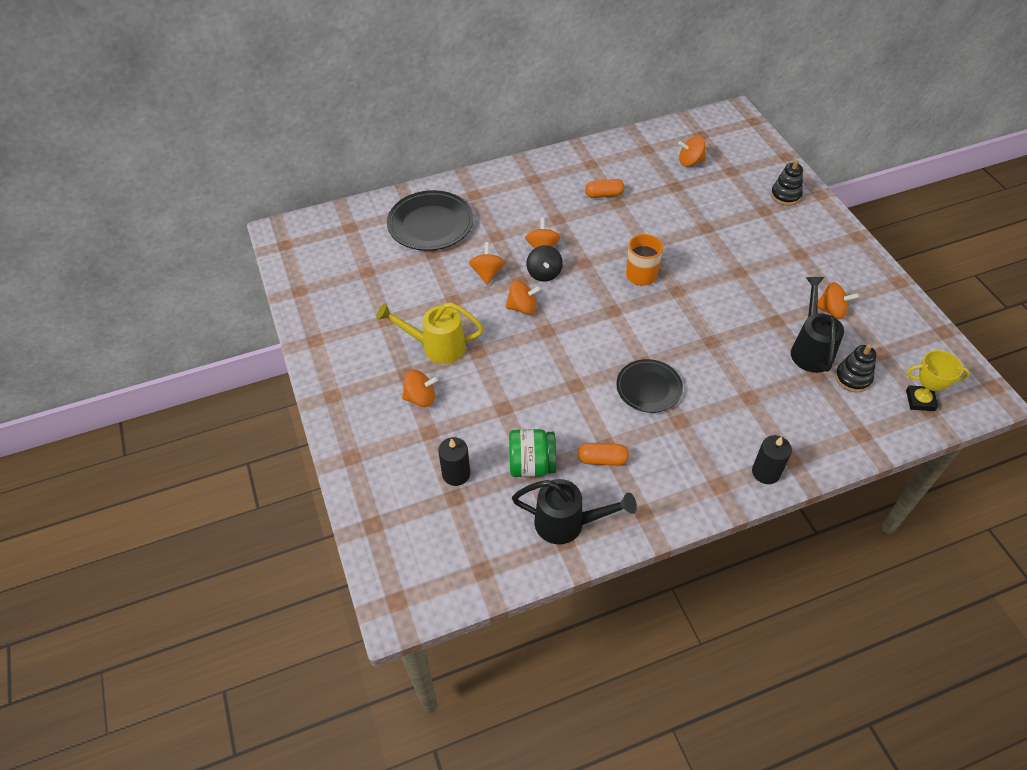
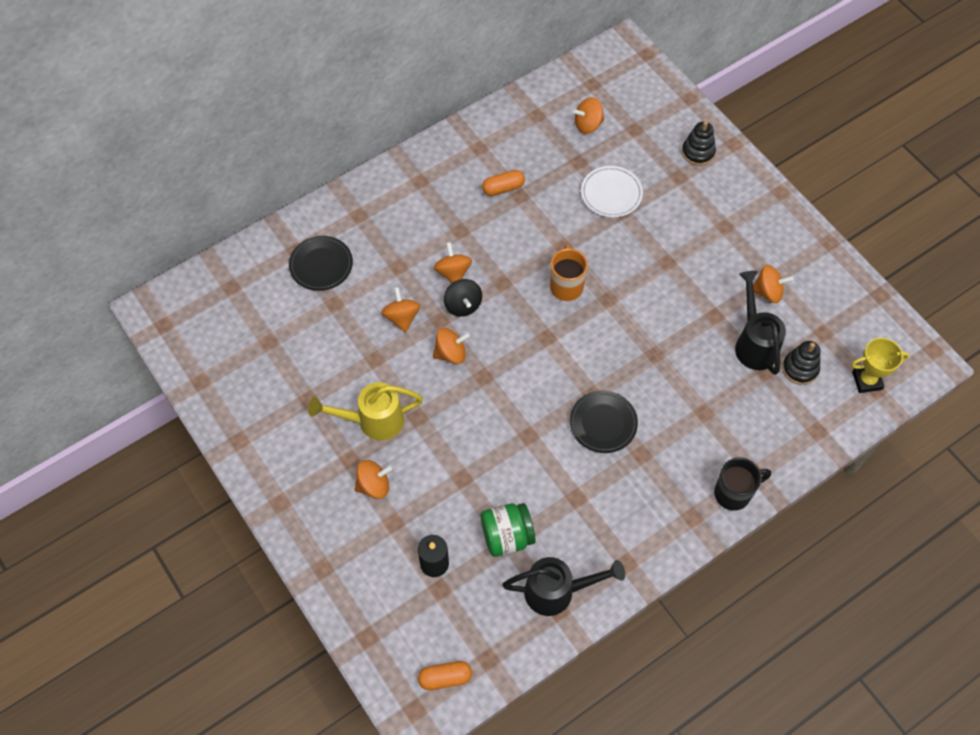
camera: 15 degrees left, 10 degrees up
(430, 224) = (321, 265): black plate -> black plate, size x0.65
(602, 459) = (575, 514): orange capsule -> orange capsule (445, 678)
(699, 213) = (611, 194): none -> white plate
(766, 472) = (734, 493): black candle -> black mug

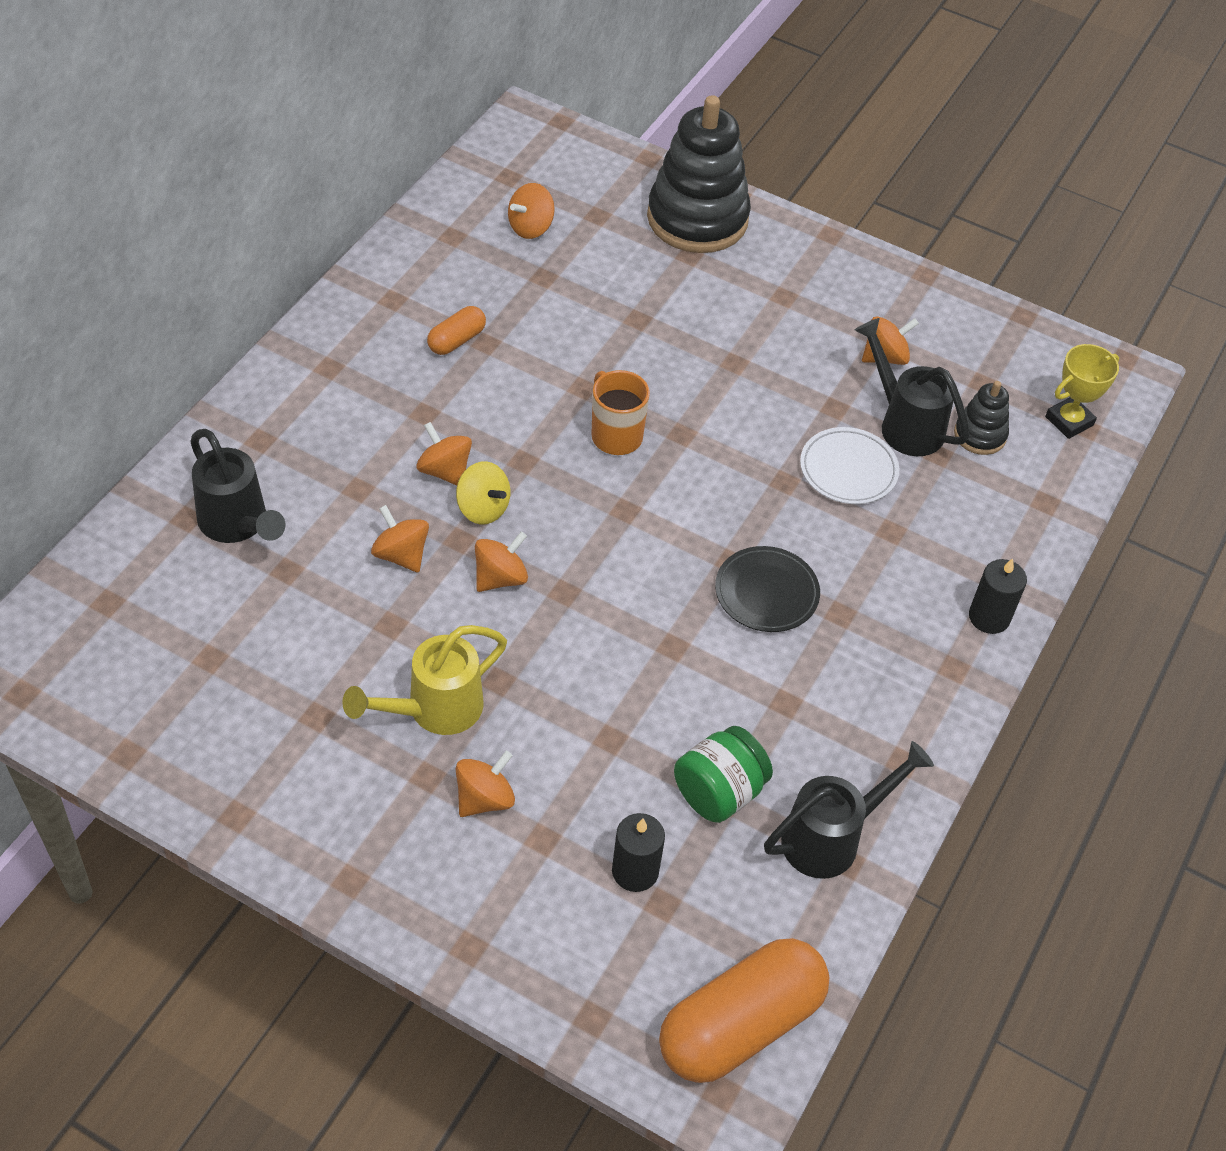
camera: 30 degrees left, 10 degrees down
(321, 265) = (238, 525): black plate -> black watering can
(445, 678) = (740, 1025): orange capsule -> orange capsule, size x2.13
(463, 305) = (483, 508): black spinning top -> yellow spinning top
(611, 194) = (611, 302): white plate -> white plate (848, 470)
(698, 152) = (697, 219): black stacking toy -> black stacking toy, size x2.10
(734, 493) = (989, 617): black mug -> black candle

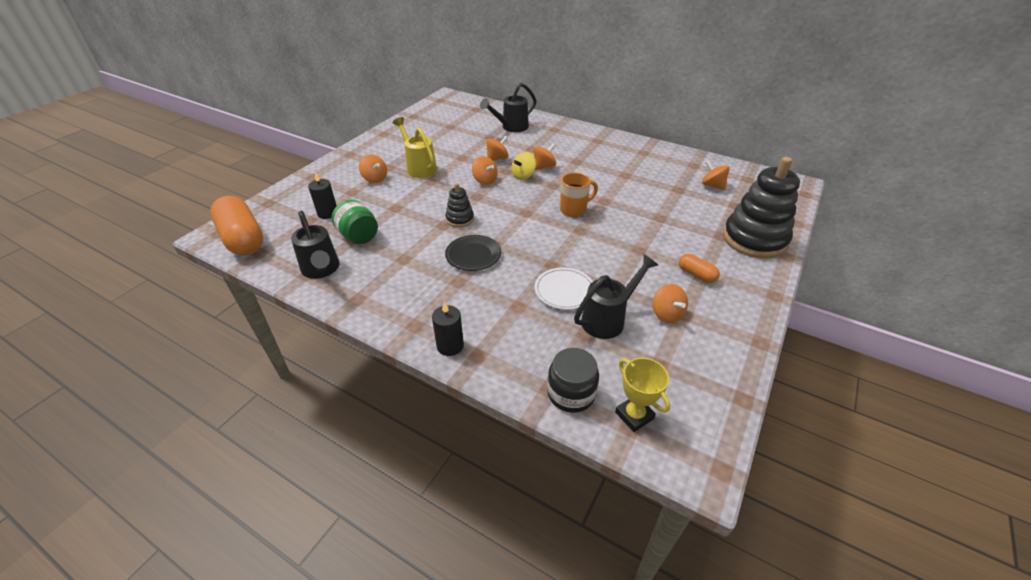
camera: 95 degrees right, 10 degrees down
(456, 340) = (624, 167): orange capsule -> orange capsule (696, 274)
(980, 435) = (607, 357): black stacking toy -> black stacking toy (460, 219)
(1048, 479) = (571, 393): none -> black jar

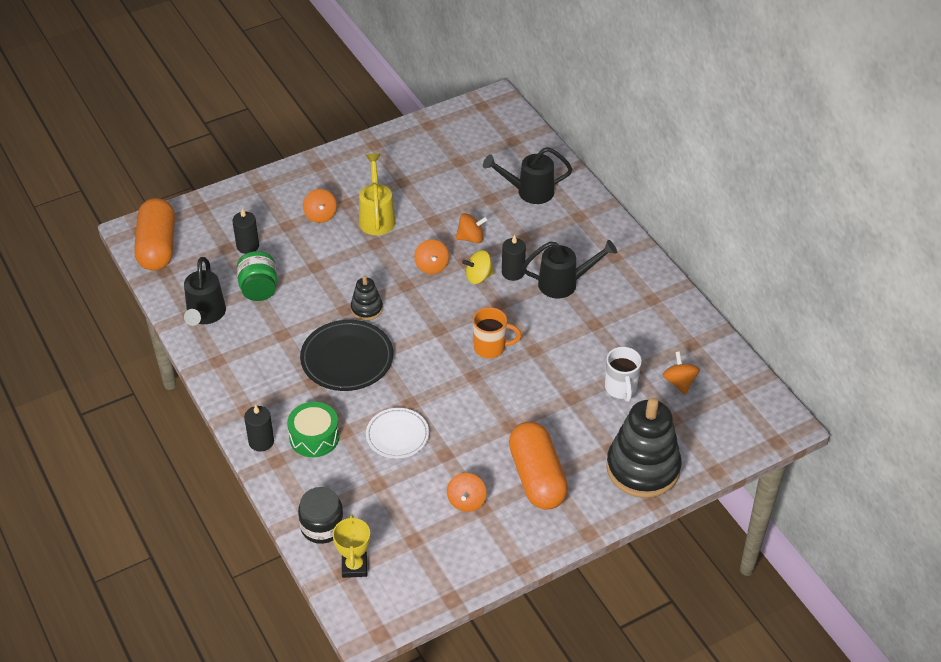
camera: 30 degrees right, 5 degrees up
(473, 255) = (347, 359): black plate -> black plate, size x1.53
(496, 321) = (314, 437): none -> green drum
(544, 166) = (513, 272): orange spinning top -> black candle
(608, 319) = (411, 481): black watering can -> black watering can (565, 283)
(683, 201) = (621, 389): none -> white mug
(696, 274) = (537, 477): orange capsule -> orange capsule, size x2.13

